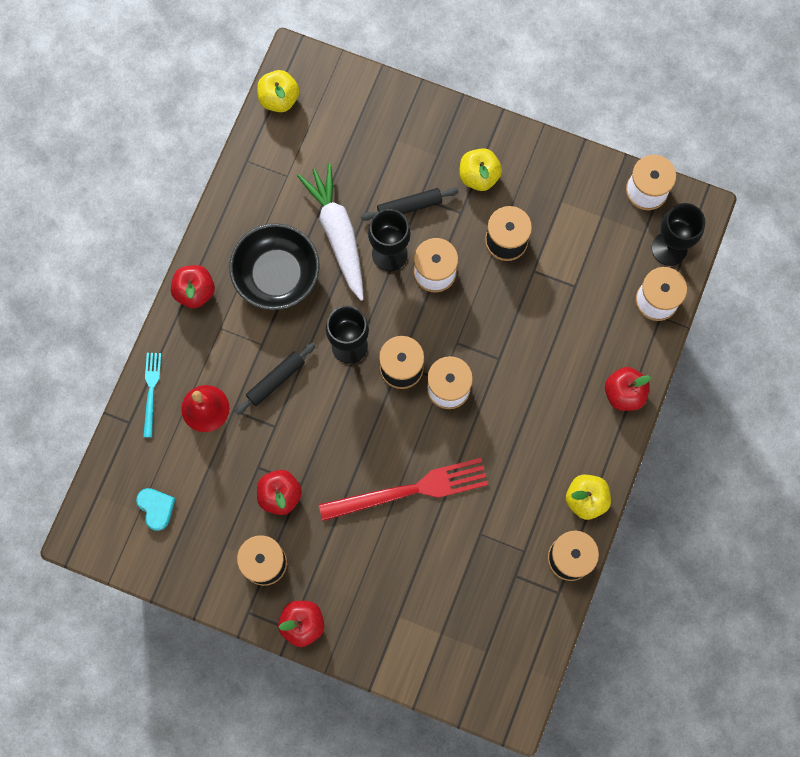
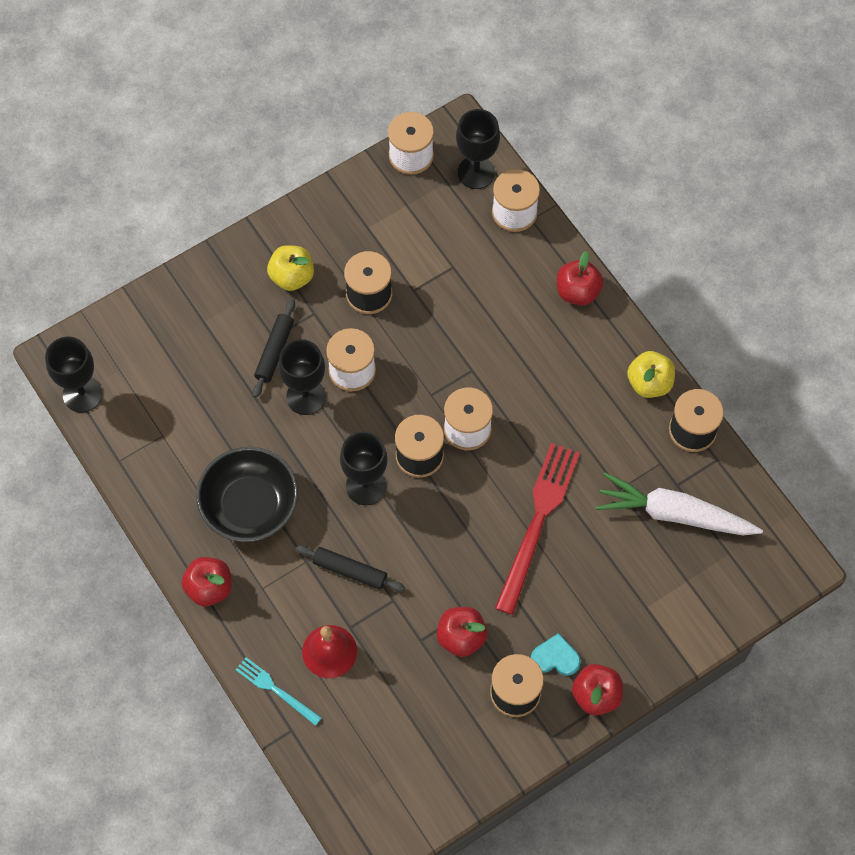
camera: 55 degrees left, 10 degrees down
(156, 508) = (393, 758): turquoise heart -> turquoise heart (555, 657)
(276, 380) = (350, 571): black rolling pin -> black rolling pin turned 60 degrees counterclockwise
(279, 99) = (82, 394): yellow apple -> black goblet
(338, 234) = (252, 427): white carrot -> white carrot (674, 514)

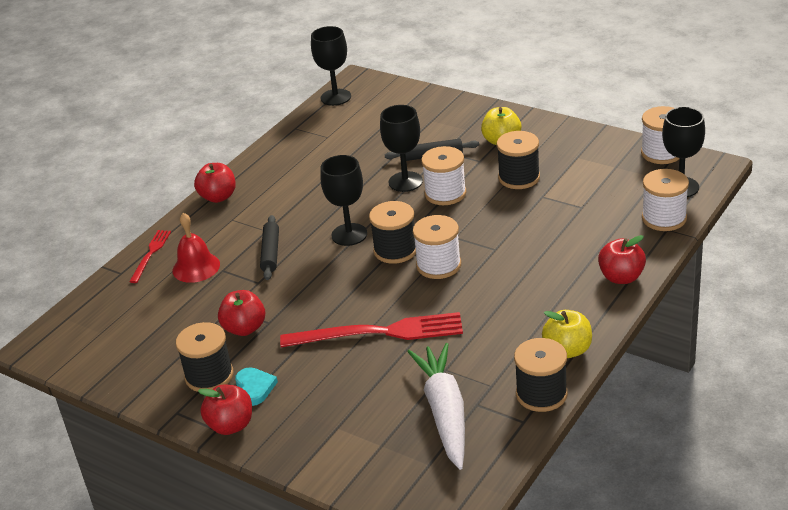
camera: 70 degrees right, 30 degrees down
(250, 505) = (296, 190): black bowl -> none
(276, 690) = (150, 254): turquoise fork -> red fork

